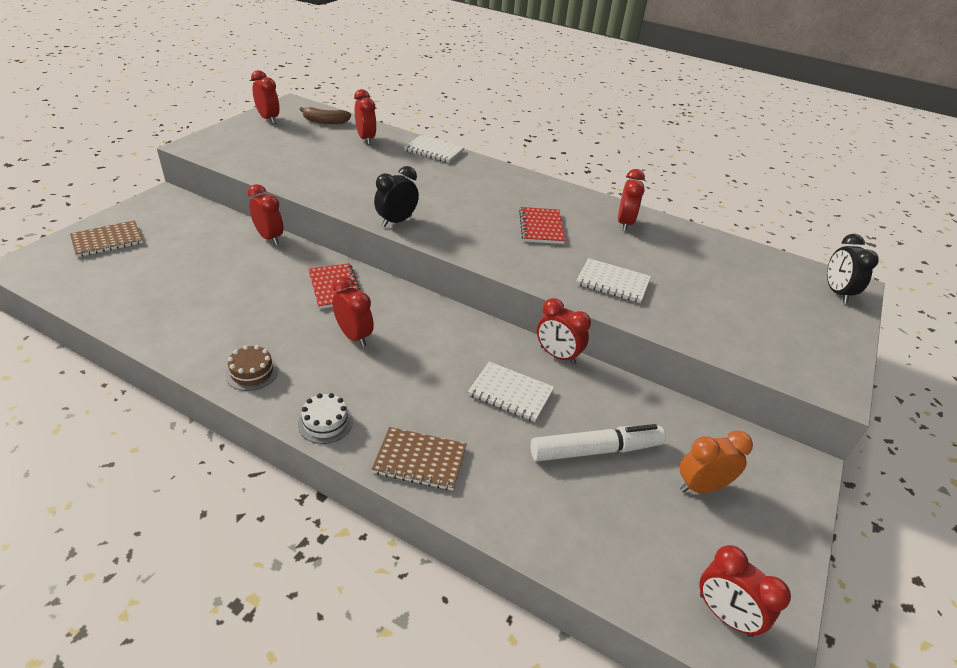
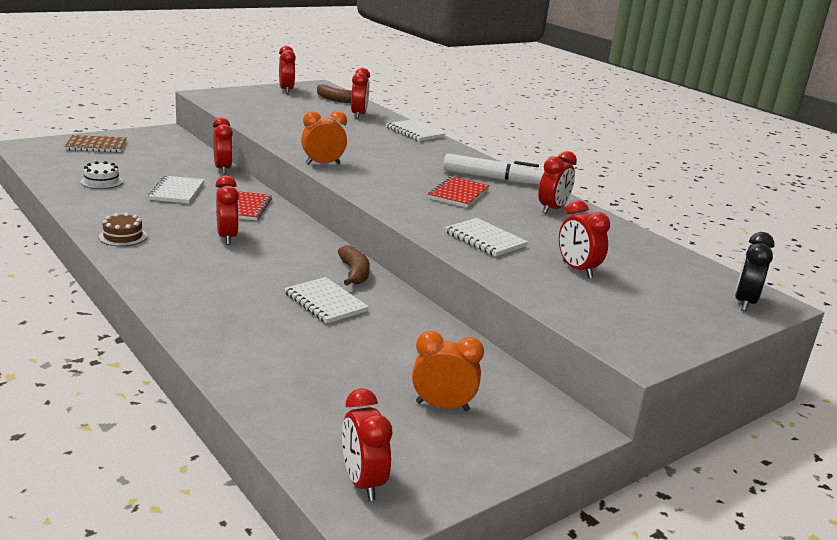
camera: 25 degrees right, 15 degrees down
(251, 285) = (177, 191): none -> white notebook
(325, 422) = (148, 276): white cake -> white cake (102, 181)
(396, 221) = (323, 164): black clock -> orange clock
(420, 460) = (198, 316): brown notebook -> none
(502, 343) = (354, 273): none -> brown banana
(557, 355) = (400, 293): red clock -> red clock (577, 270)
(595, 450) = (363, 355): white marker -> white marker (492, 178)

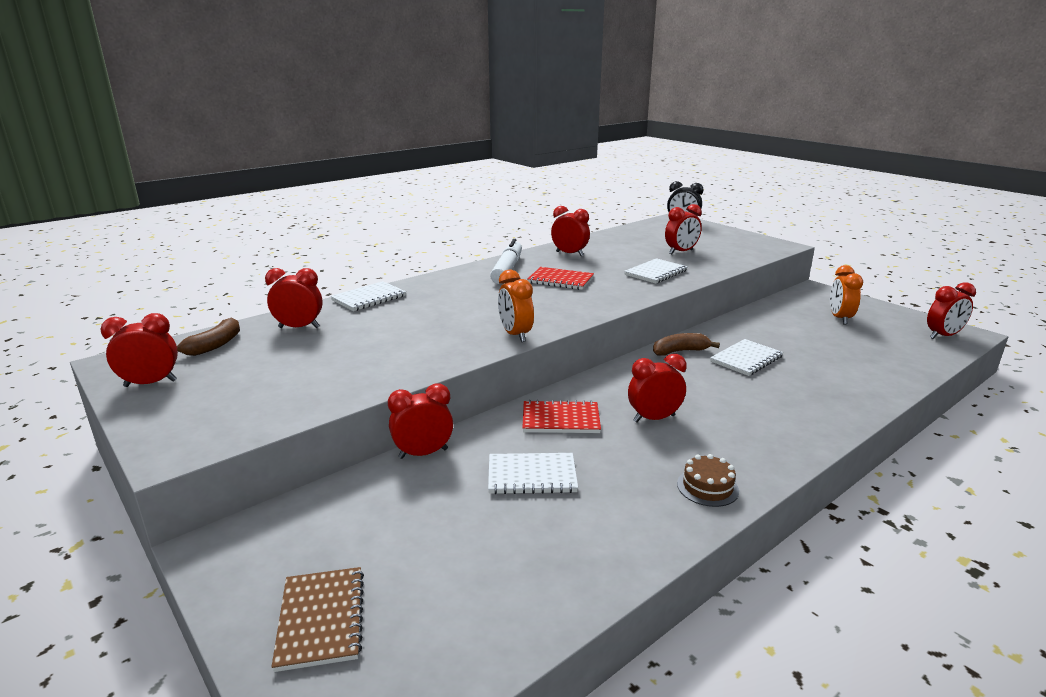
camera: 90 degrees left, 0 degrees up
(102, 181) = (523, 557): white cake -> none

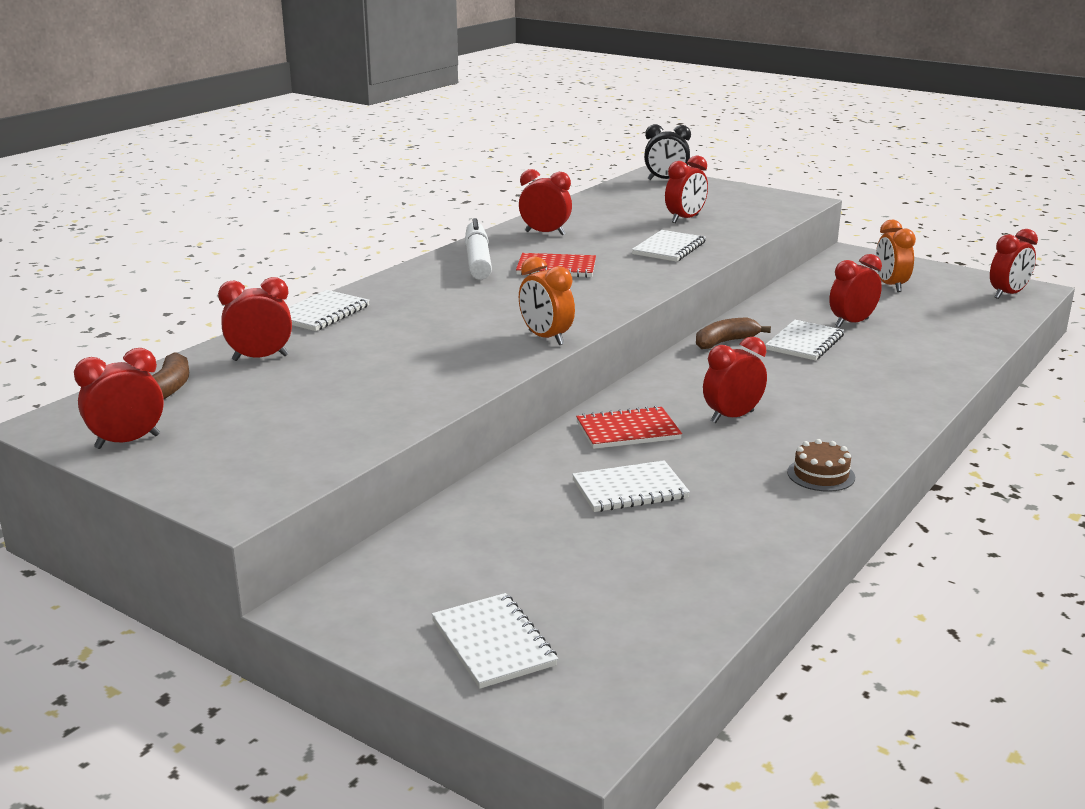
camera: 15 degrees left, 0 degrees up
(321, 619) = (493, 643): brown notebook -> white notebook
(423, 453) = (491, 485): red clock -> red clock (852, 323)

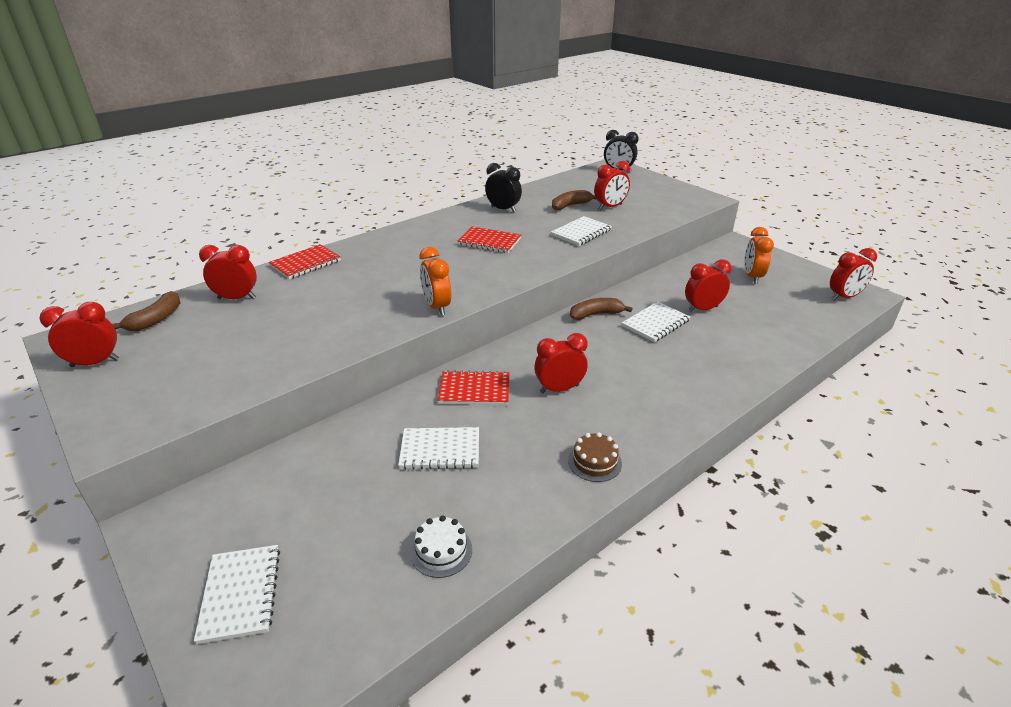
camera: 15 degrees right, 10 degrees up
(321, 313) = (305, 263): white notebook -> red notebook
(478, 260) = (441, 228): white marker -> none
(545, 233) = (503, 209): red clock -> black clock
(632, 222) = (570, 205): none -> brown banana
(701, 572) = (441, 550): none -> white cake

